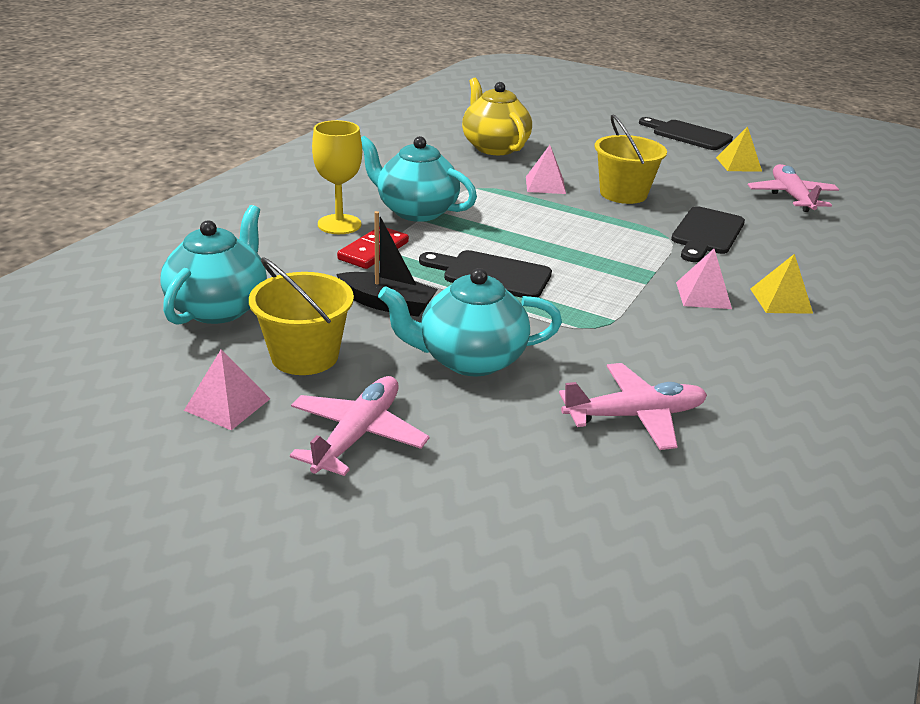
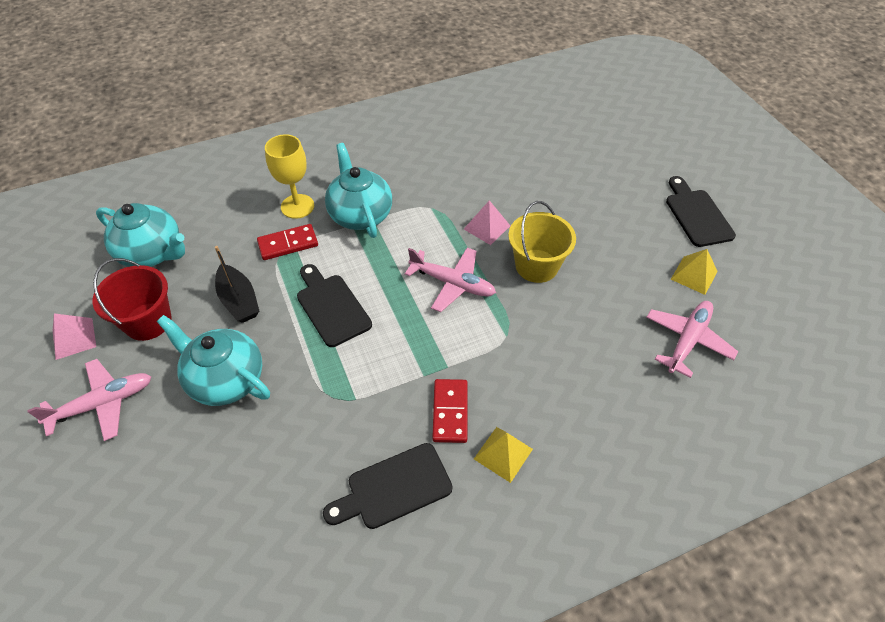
camera: 40 degrees right, 20 degrees up
(219, 307) = (152, 253): turquoise teapot -> turquoise teapot turned 60 degrees clockwise
(305, 356) = (148, 321): yellow bucket -> red bucket
(494, 147) = (502, 164): yellow teapot -> none
(634, 416) = (256, 493): pink plane -> pink plane (452, 283)
(703, 295) = (450, 412): pink pyramid -> red domino
(706, 233) = (545, 347): black cutting board -> black cutting board (394, 488)

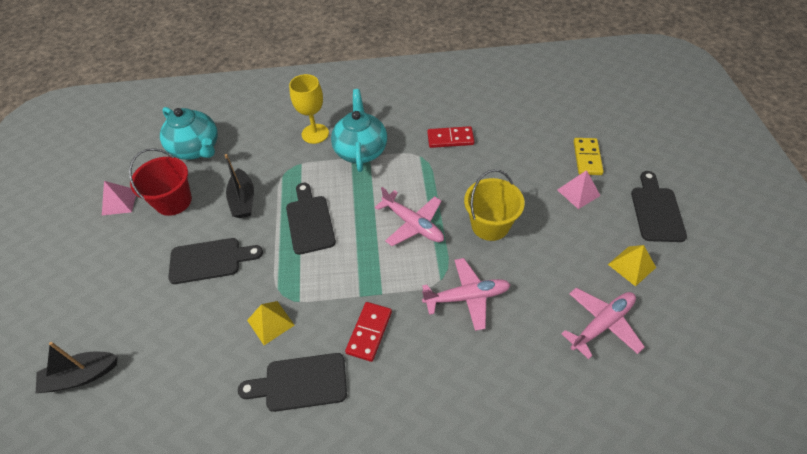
camera: 20 degrees right, 0 degrees up
(102, 404) = (119, 256): pink plane -> pink plane (466, 297)
(112, 559) = (81, 376): none -> black boat
(225, 379) = (210, 260): turquoise teapot -> black cutting board
(288, 244) = (296, 163): red domino -> red domino (450, 139)
(487, 227) = (460, 182): pink pyramid -> pink pyramid (578, 192)
(503, 454) = (399, 380): yellow pyramid -> yellow pyramid (270, 322)
(609, 175) = (587, 158): none -> yellow domino

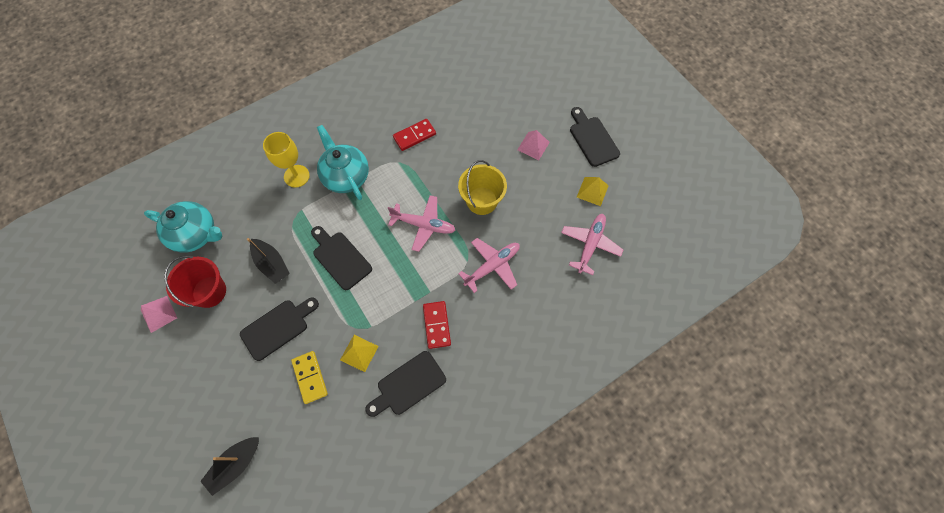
camera: 30 degrees left, 15 degrees up
(587, 158) = (527, 112): yellow domino -> yellow domino (310, 377)

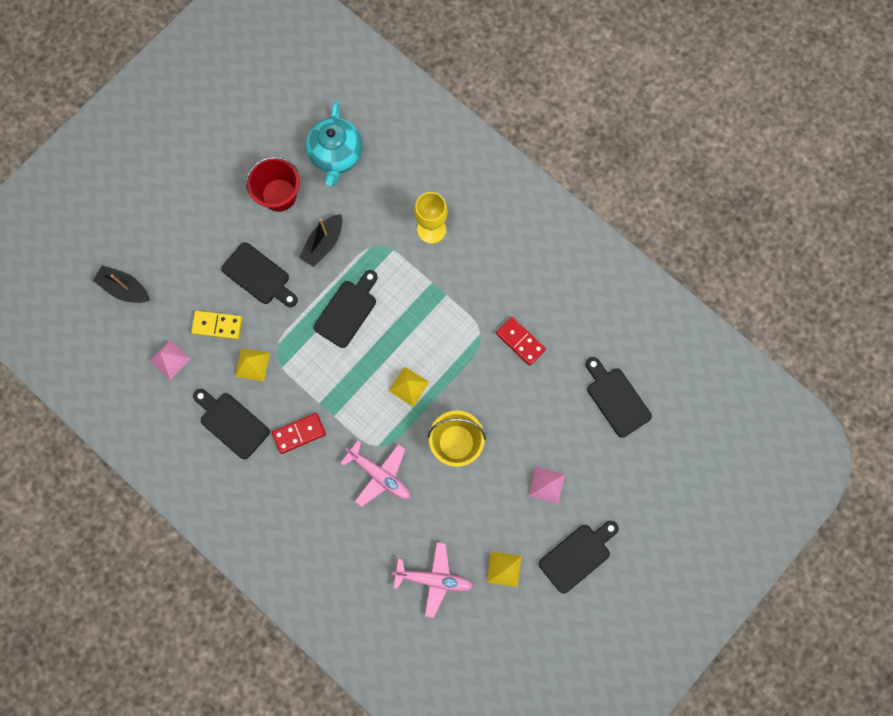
camera: 75 degrees right, 10 degrees up
(159, 314) = (245, 158): pink pyramid -> pink pyramid (170, 359)
(310, 377) = (217, 325): yellow domino -> yellow domino turned 45 degrees clockwise
(346, 176) = (446, 282): turquoise teapot -> none
(423, 225) = (409, 386): pink plane -> yellow pyramid
(480, 85) = (616, 399): none -> black cutting board

